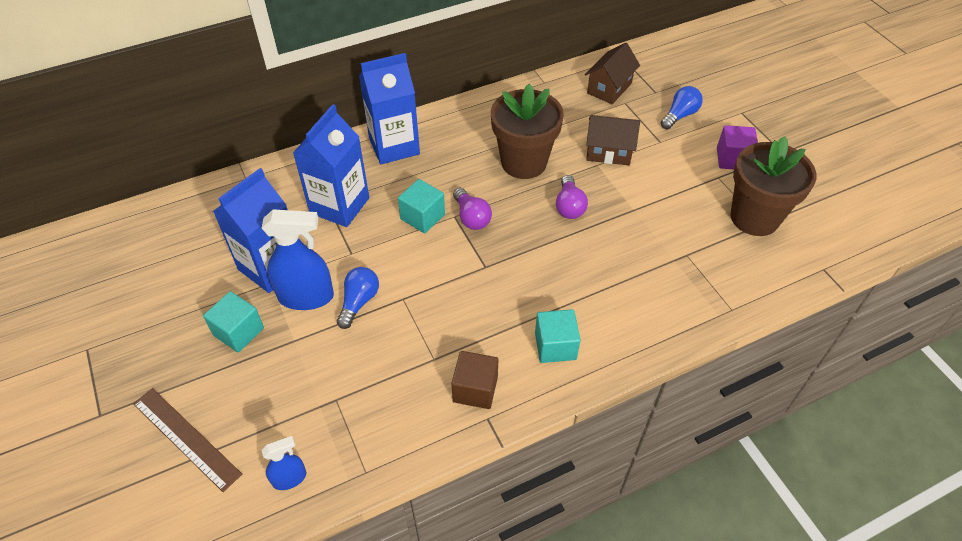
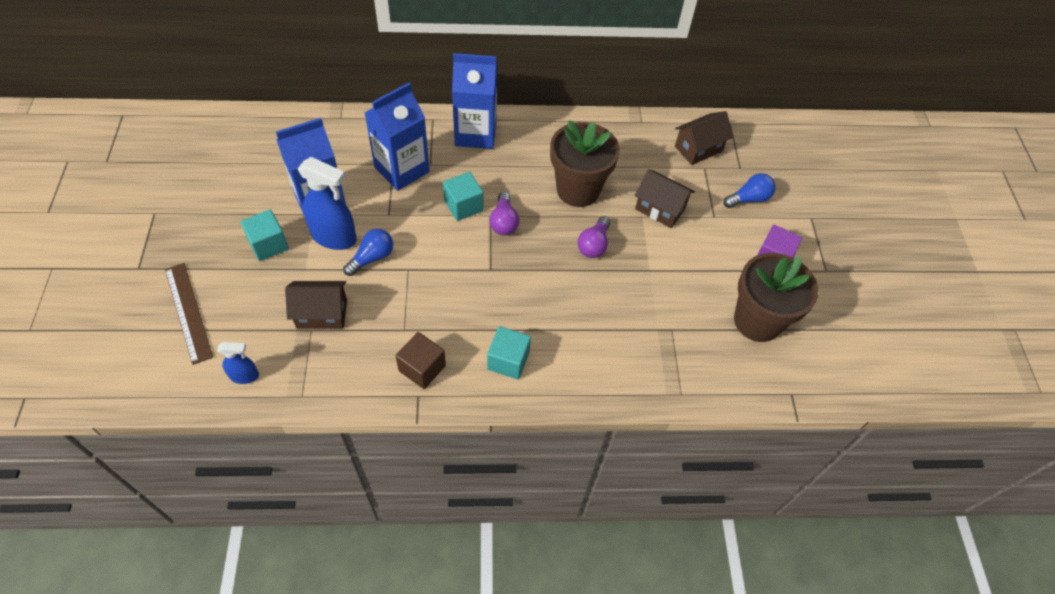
camera: 20 degrees right, 5 degrees up
(338, 378) = (322, 314): none -> brown house

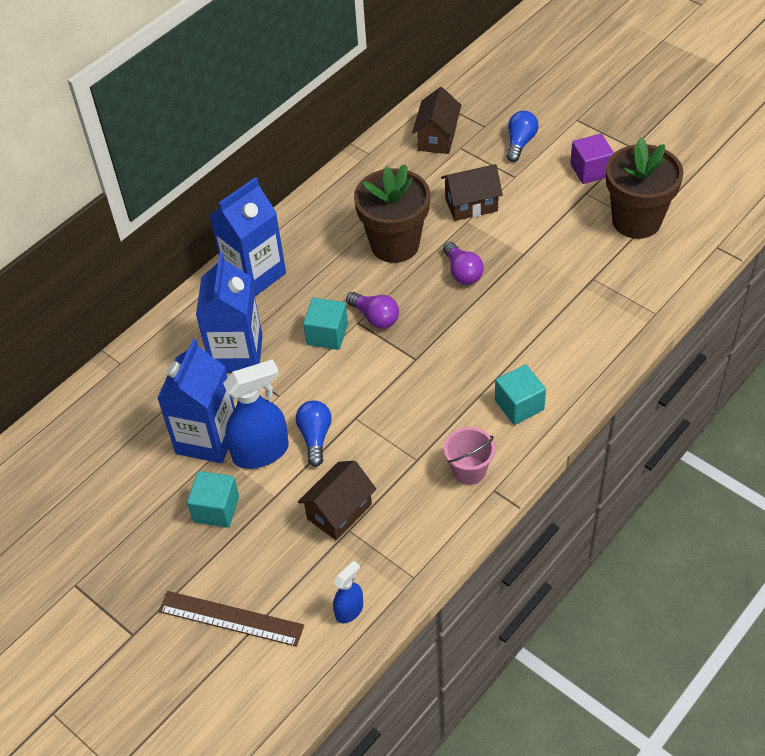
camera: 40 degrees left, 5 degrees down
(422, 368) = (469, 470): brown cube -> pink bucket

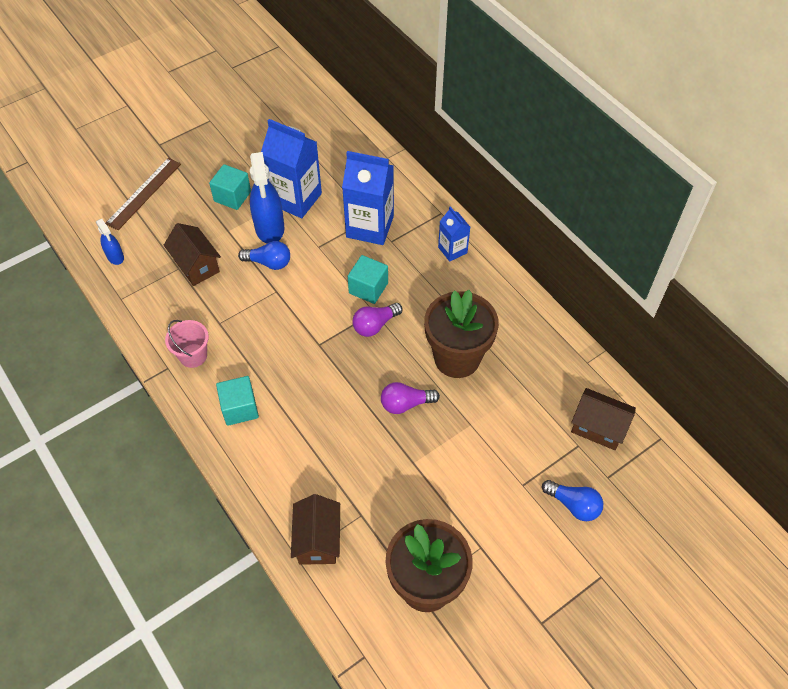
camera: 100 degrees right, 5 degrees up
(254, 274) = (452, 250): blue carton -> blue carton, size x0.54
(471, 205) = (492, 434): brown house -> brown house (318, 540)
(590, 170) = (514, 564): purple cube -> none

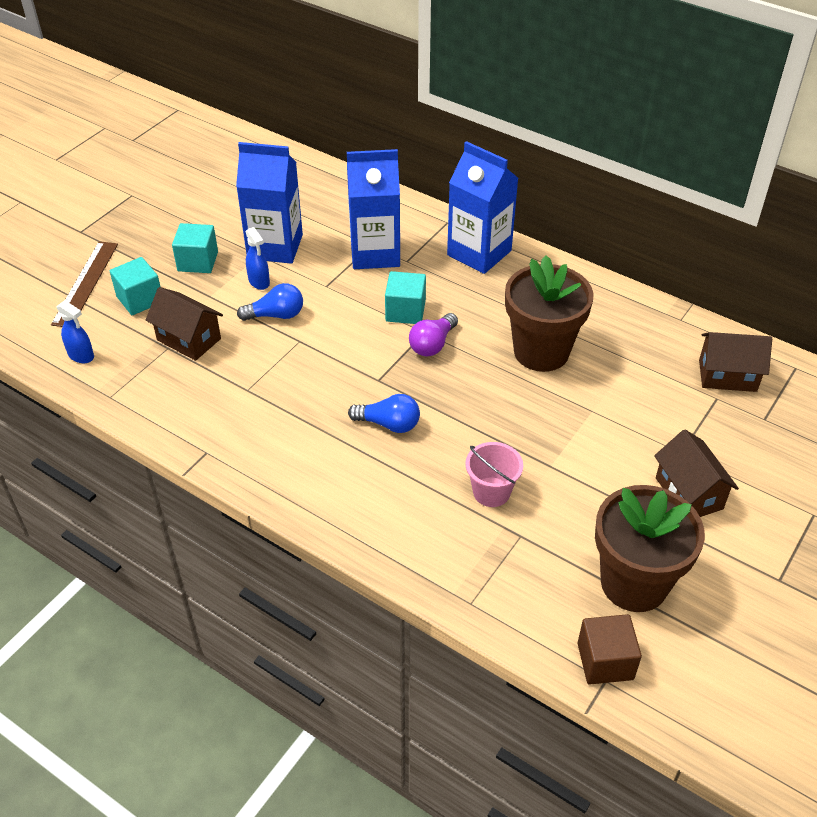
camera: 20 degrees left, 10 degrees down
(193, 355) = (232, 431): pink bucket -> pink bucket (491, 492)
(240, 408) = (318, 469): turquoise cube -> turquoise cube (140, 299)
(270, 228) = (259, 282): blue spray bottle -> blue spray bottle, size x0.53
(318, 540) = (484, 576): brown house -> brown house (689, 493)
(372, 641) = (605, 661): none -> brown cube
(406, 404) = (509, 411): purple light bulb -> none
(452, 250) = (479, 253): blue carton -> blue carton, size x1.84
(573, 505) = (745, 455): blue light bulb -> blue light bulb (388, 424)

